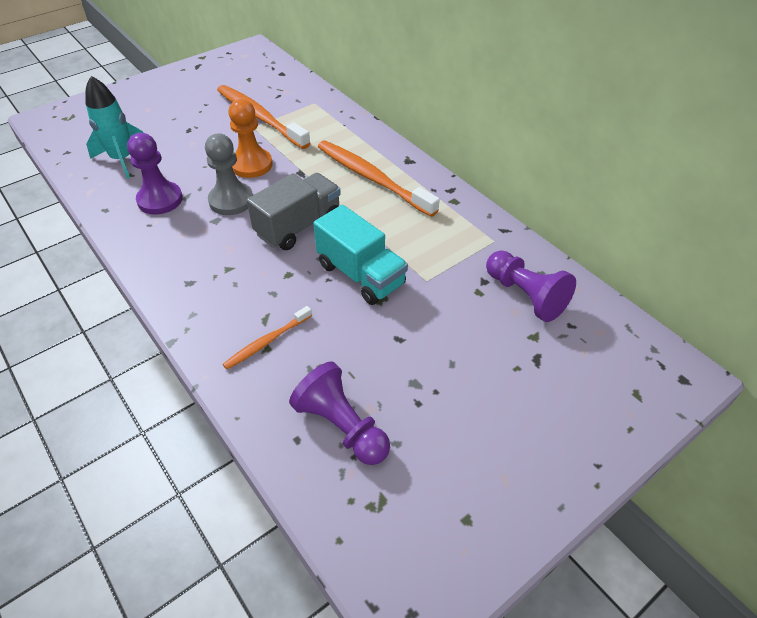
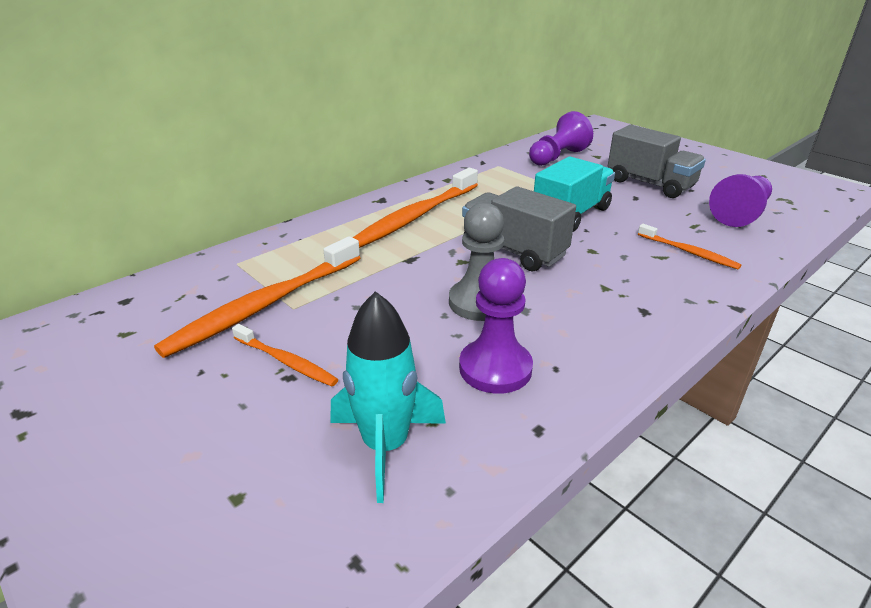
camera: 95 degrees left, 15 degrees down
(201, 128) = (286, 362): none -> orange toothbrush
(251, 165) = (395, 296): orange pawn -> none
(436, 364) = (650, 184): none -> grey truck

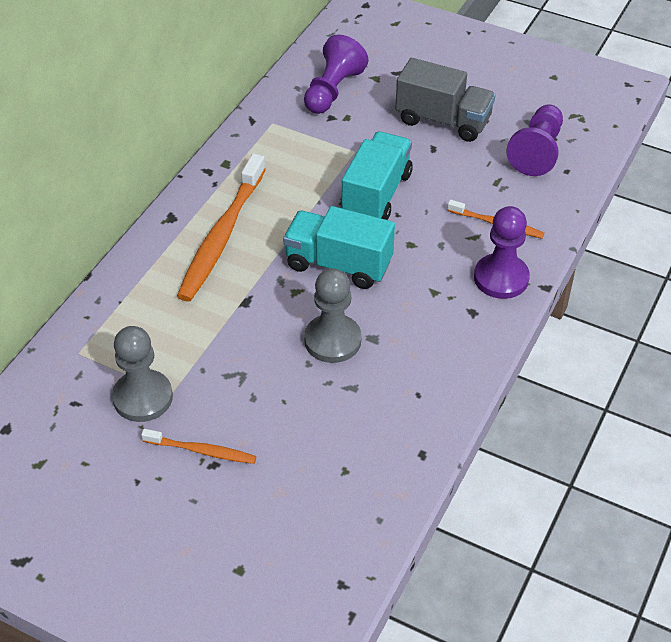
camera: 20 degrees left, 15 degrees up
(264, 305) = (143, 397): orange toothbrush -> grey pawn
(385, 446) = (320, 500): turquoise rocket -> none
(495, 368) = (372, 408): purple pawn -> purple pawn (501, 278)
(513, 251) = (338, 264): grey truck -> turquoise truck

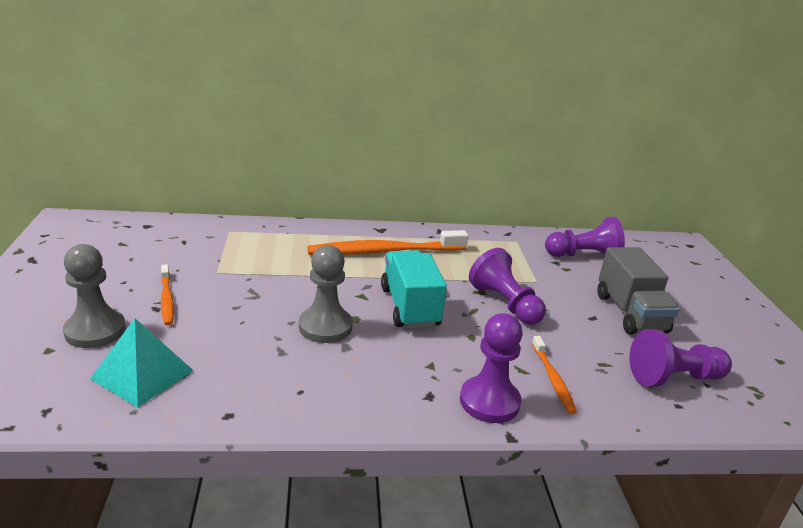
camera: 55 degrees right, 20 degrees down
(143, 397) = (204, 263): grey pawn -> grey pawn (95, 331)
(327, 501) = (142, 374): none -> turquoise pyramid
(376, 194) = (505, 304): turquoise truck -> purple pawn

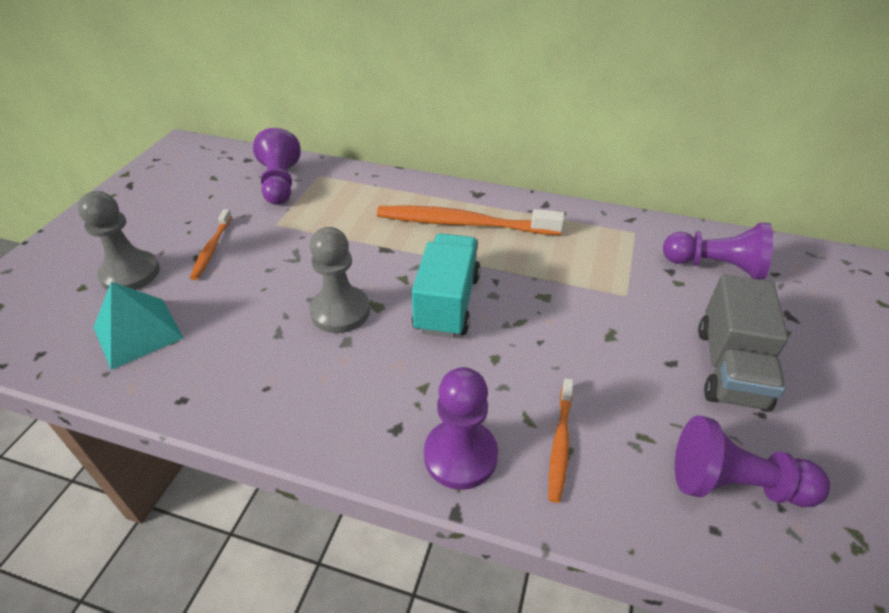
camera: 25 degrees right, 15 degrees up
(505, 304) = (565, 320): purple pawn -> purple pawn (280, 183)

